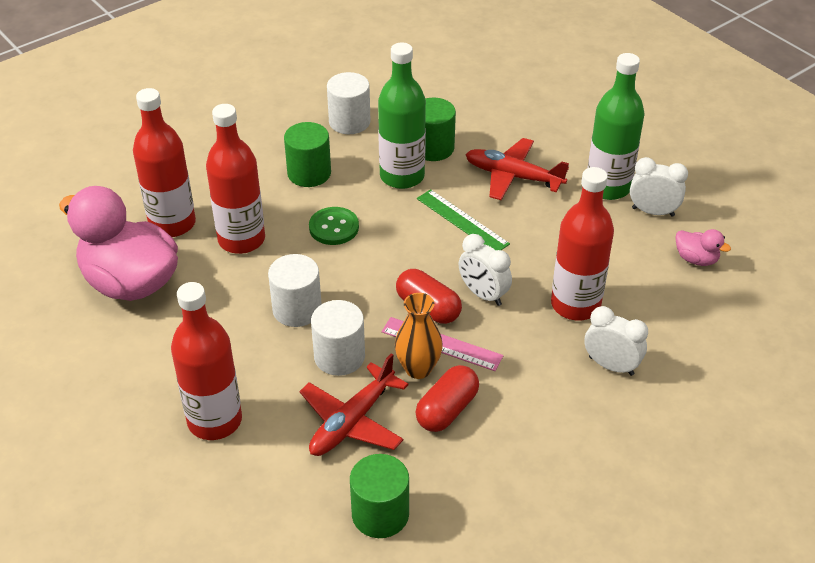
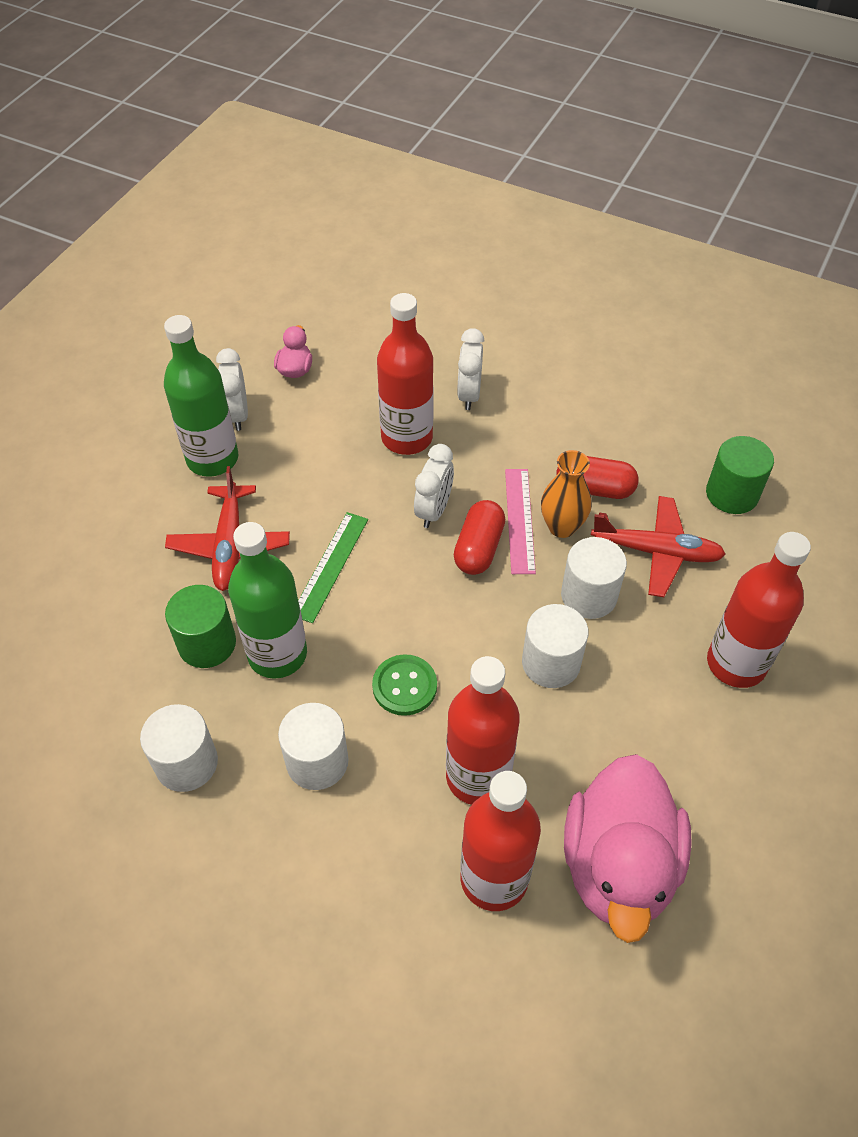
camera: 115 degrees left, 10 degrees up
(309, 173) = (317, 761): green cylinder -> white cylinder

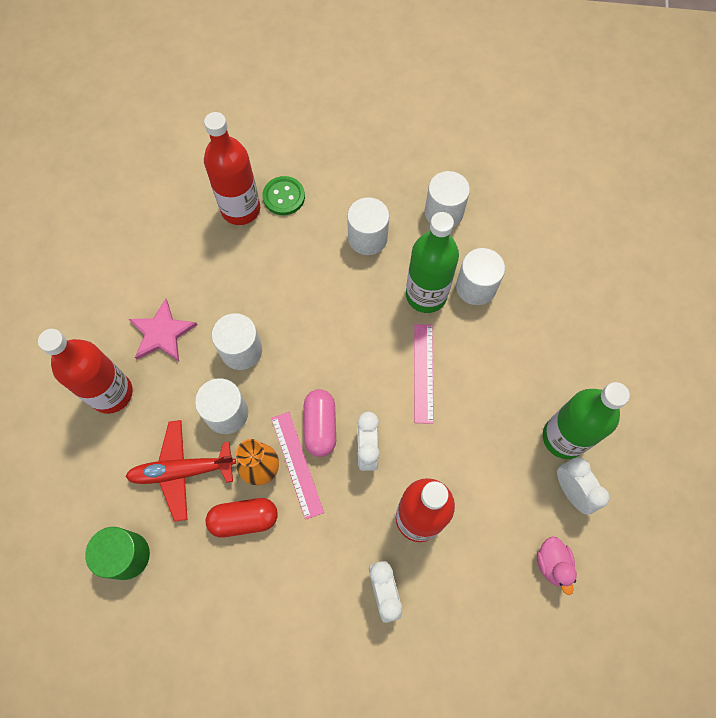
camera: 160 degrees right, 15 degrees up
(207, 643) = (476, 287): green cylinder -> white cylinder
(229, 545) = (504, 364): red plane -> none
(330, 566) = (423, 372): green ruler -> pink ruler
(404, 686) = (333, 301): green button -> green button (284, 197)
(478, 777) = (267, 260): red bottle -> none
(479, 548) = (320, 426): red capsule -> pink capsule
(618, 865) = (171, 238): pink duck -> none
(656, 719) = (162, 333): none -> pink star

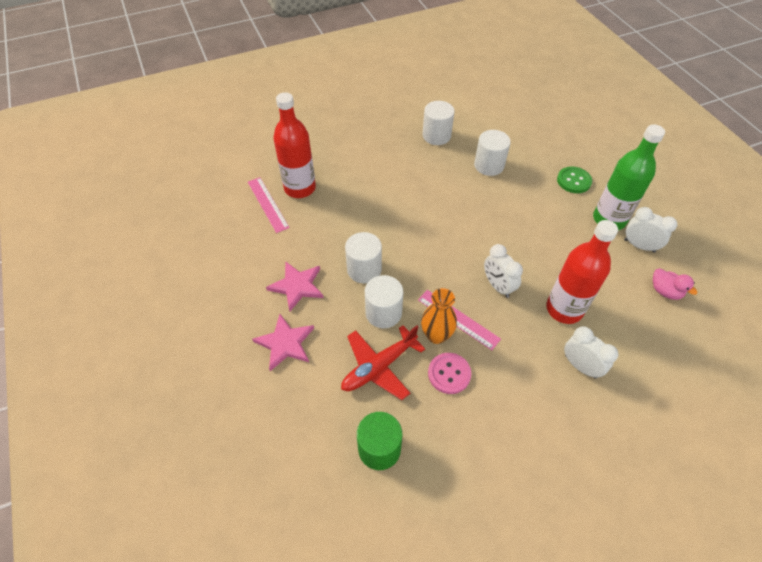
camera: 30 degrees left, 15 degrees down
(111, 393) = (285, 343): red bottle -> pink star
(244, 519) = (449, 374): red capsule -> pink button
(284, 197) = (325, 169): green button -> green button (573, 181)
(320, 426) = (455, 288): pink capsule -> none
(367, 238) = (399, 168): white cylinder -> none
(423, 372) = (496, 225): pink ruler -> pink ruler (268, 204)
(426, 295) = (462, 183): green bottle -> none

